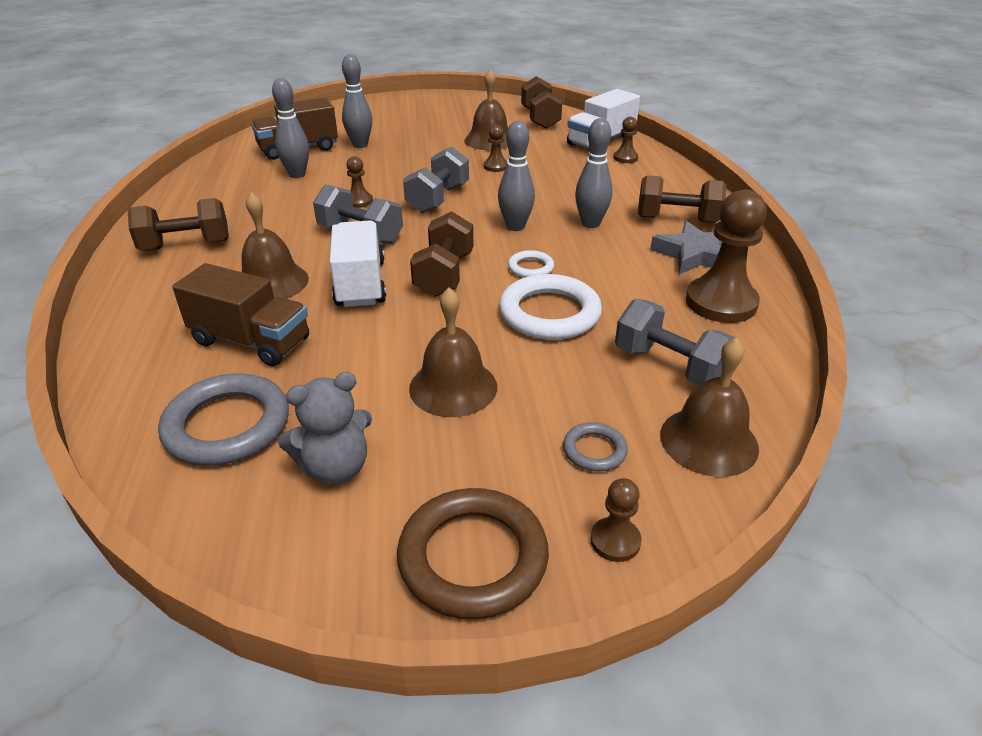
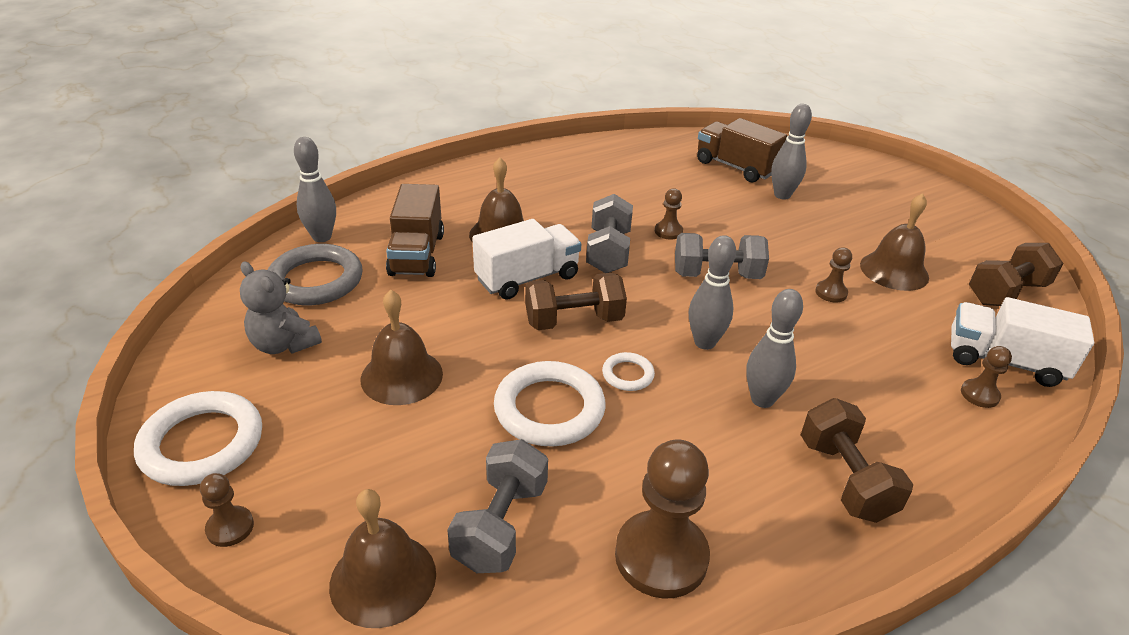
camera: 65 degrees right, 0 degrees up
(186, 245) = (527, 178): brown dumbbell -> none
(297, 175) = (686, 184): grey bowling pin -> grey bowling pin (322, 237)
(473, 557) = (202, 443): brown ring -> white ring
(594, 450) = (343, 490): grey ring -> none
(694, 255) = (762, 512): grey star -> none

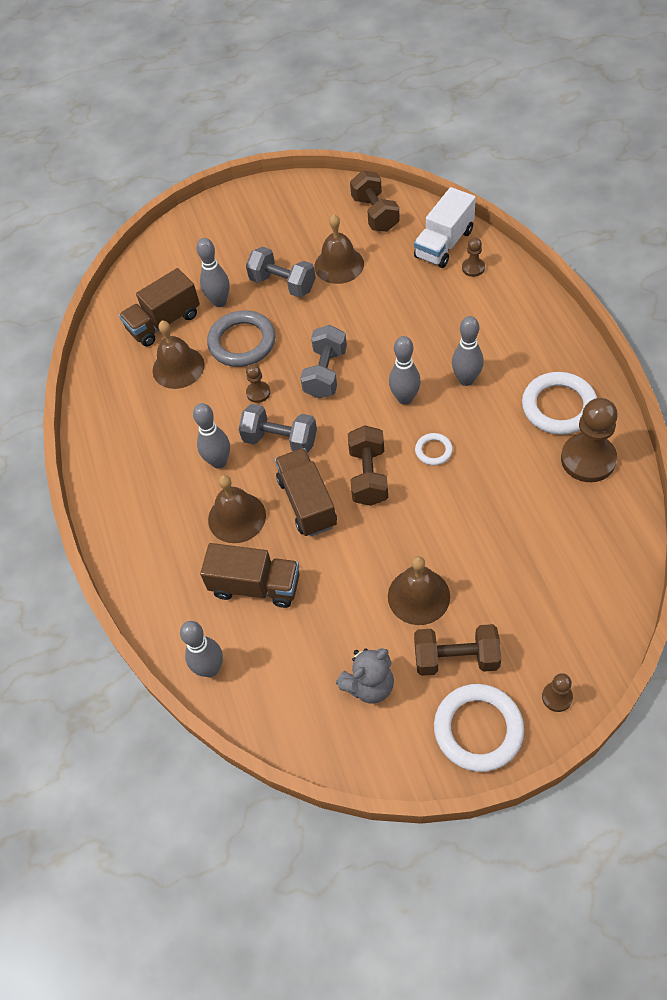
camera: 70 degrees left, 20 degrees up
(316, 280) = (282, 668): grey ring -> grey ring (242, 342)
(383, 579) = (599, 604): brown bell -> brown bell (178, 367)
(500, 525) = (562, 539): grey dumbbell -> grey dumbbell (283, 284)
(527, 278) = (307, 502): white truck -> brown truck
(549, 409) = (463, 502): white ring -> white ring (558, 407)
(569, 216) = (219, 462): none -> grey bowling pin
(831, 293) = (359, 310): brown pawn -> none
(845, 479) = (536, 357): brown dumbbell -> brown dumbbell (456, 658)

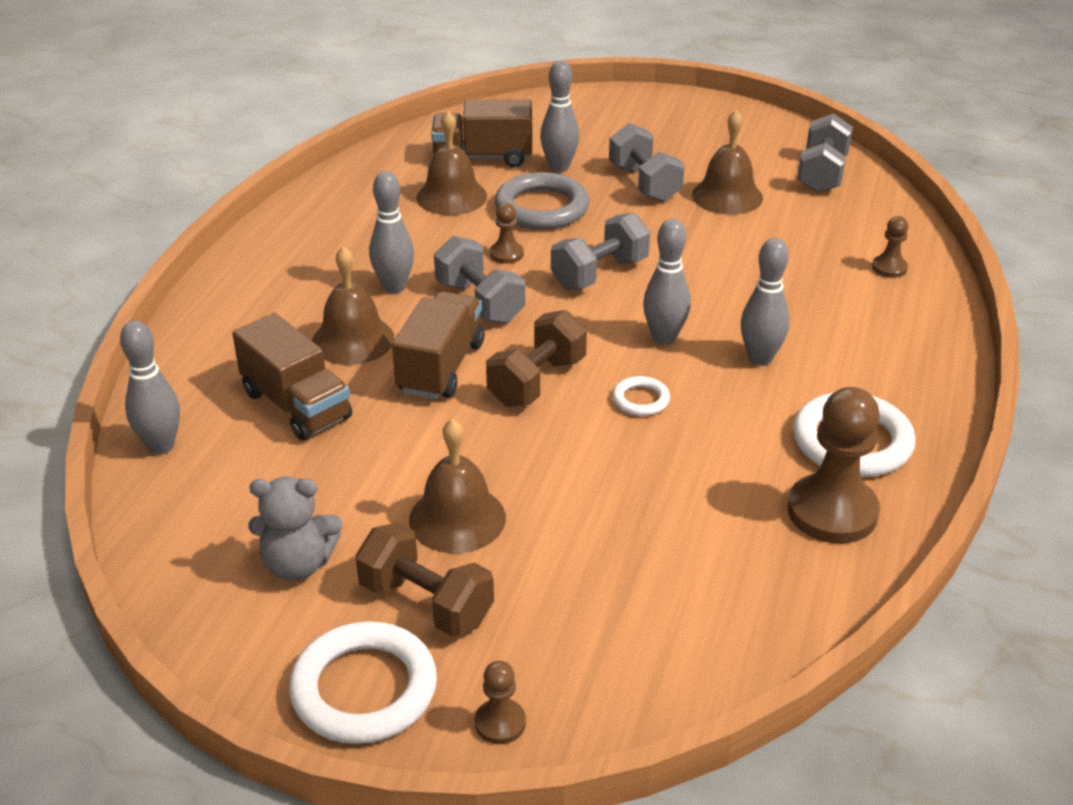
camera: 30 degrees right, 20 degrees down
(375, 214) = (822, 174): brown dumbbell -> grey dumbbell
(444, 244) = (877, 232): white truck -> none

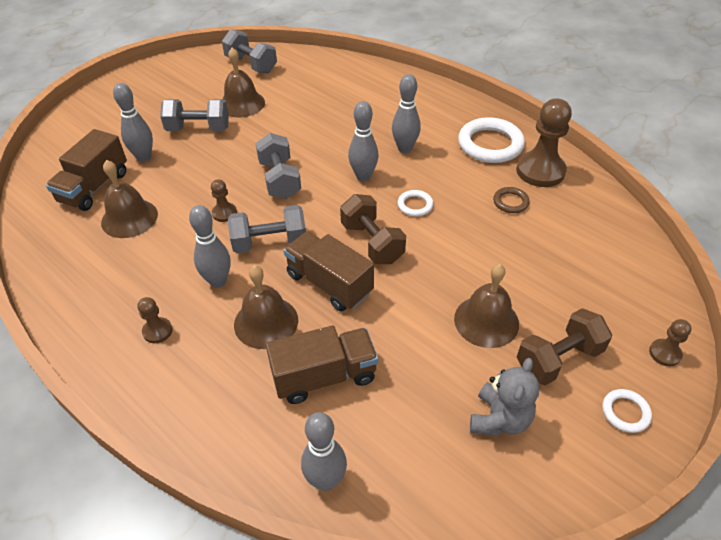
camera: 65 degrees left, 10 degrees up
(364, 689) = (625, 412): white ring -> white ring, size x0.50
(542, 208) = (184, 180): grey ring -> none
(724, 493) = (510, 202): none -> brown ring
(889, 268) = (356, 78): brown pawn -> brown pawn (157, 331)

